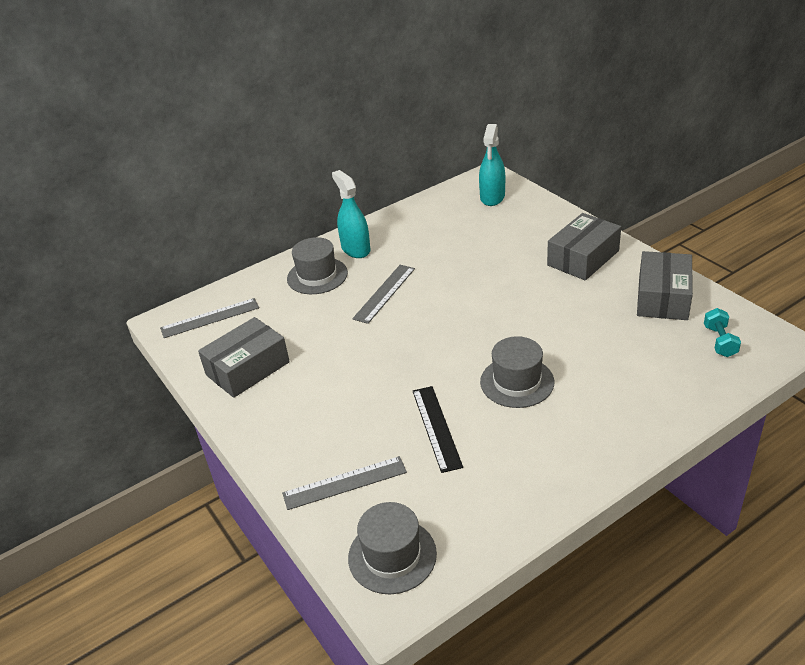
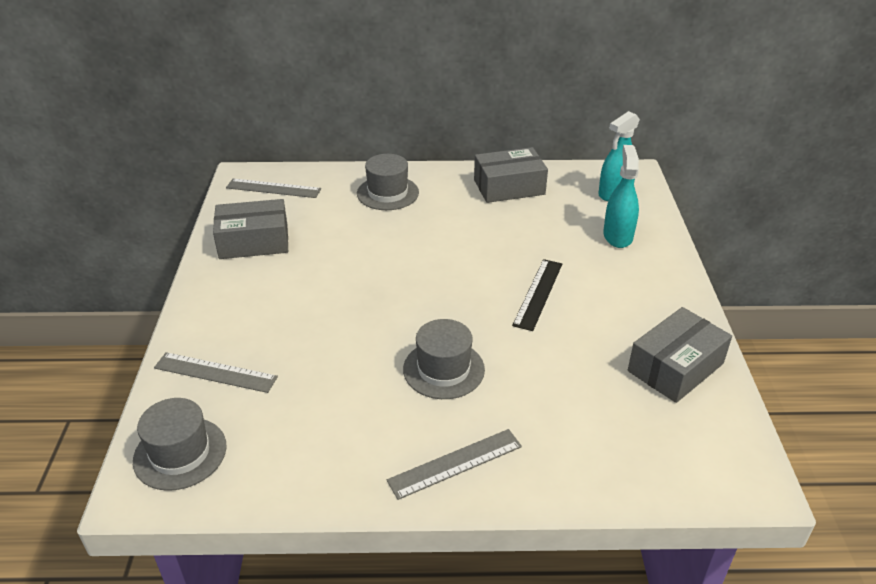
camera: 30 degrees right, 0 degrees up
(355, 249) = (443, 185): turquoise spray bottle -> turquoise spray bottle (617, 236)
(384, 293) = (423, 233): grey ruler -> grey ruler (455, 463)
(436, 427) = (333, 369): black ruler -> black ruler (538, 294)
(583, 258) = (638, 289): grey box -> grey box (509, 187)
(719, 341) = (685, 442): turquoise dumbbell -> none

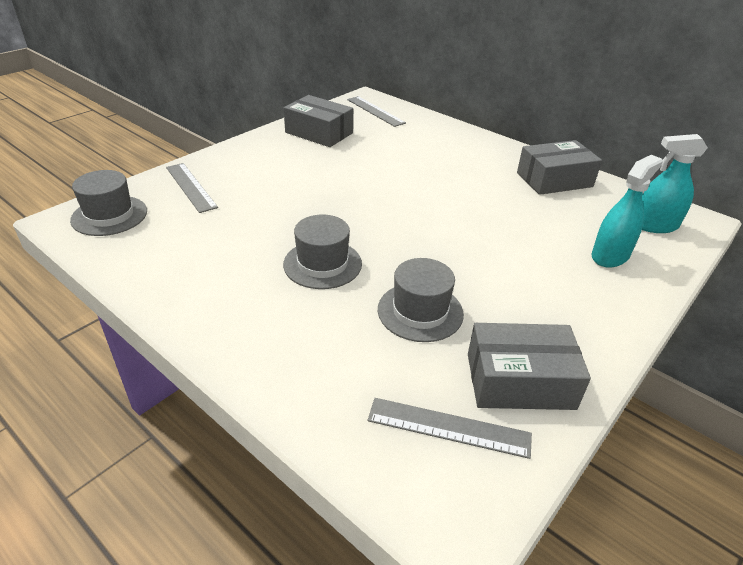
camera: 40 degrees right, 0 degrees up
(387, 193) = (449, 144): grey hat -> grey hat (420, 311)
(455, 463) = (237, 325): grey ruler -> grey ruler (448, 427)
(509, 187) = (554, 180): grey box -> grey box turned 45 degrees counterclockwise
(538, 294) = (471, 258): black ruler -> none

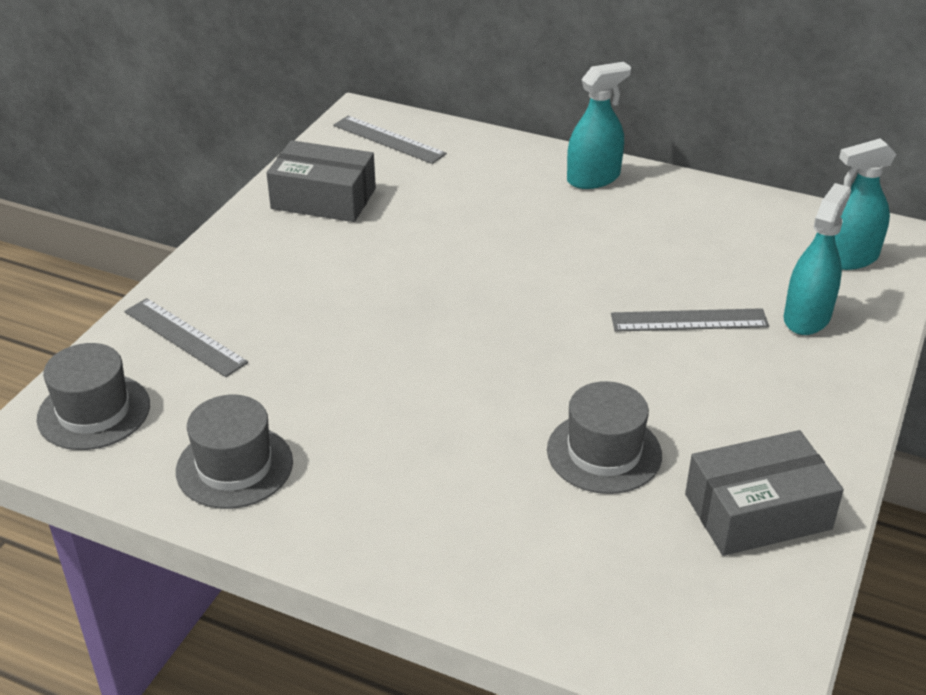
camera: 15 degrees left, 0 degrees up
(322, 264) = (446, 416): grey hat -> grey hat (234, 466)
(448, 427) = (700, 587): grey ruler -> grey ruler (689, 320)
(492, 150) = (593, 178): none -> turquoise spray bottle
(554, 180) = (697, 212): grey box -> none

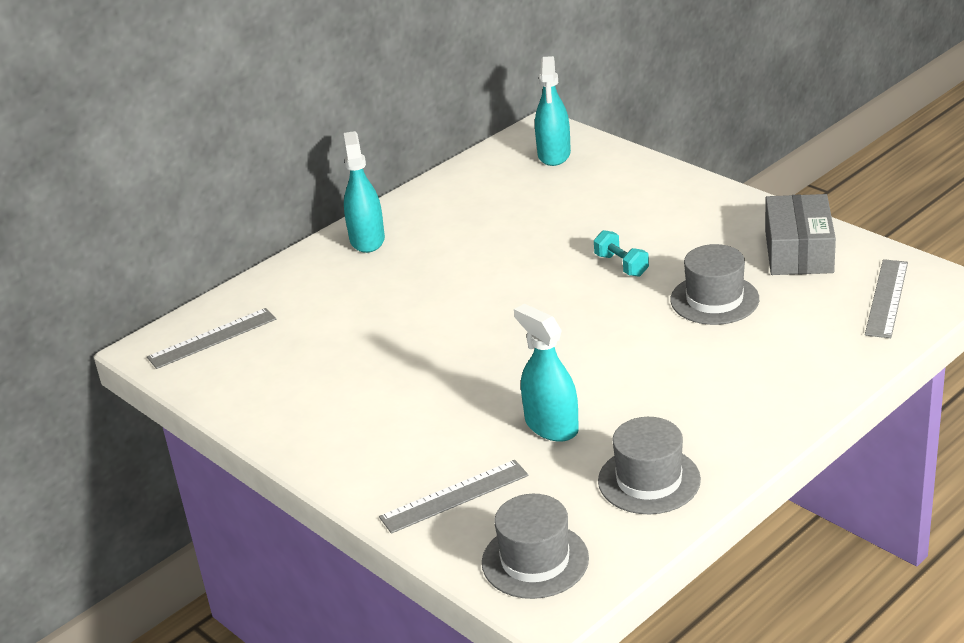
camera: 65 degrees left, 5 degrees down
(323, 198) = (285, 390): grey box -> none
(639, 361) = (621, 265): none -> turquoise dumbbell
(689, 320) = (587, 234): grey ruler -> grey ruler (887, 298)
(807, 317) = (611, 187): turquoise spray bottle -> turquoise spray bottle (551, 426)

